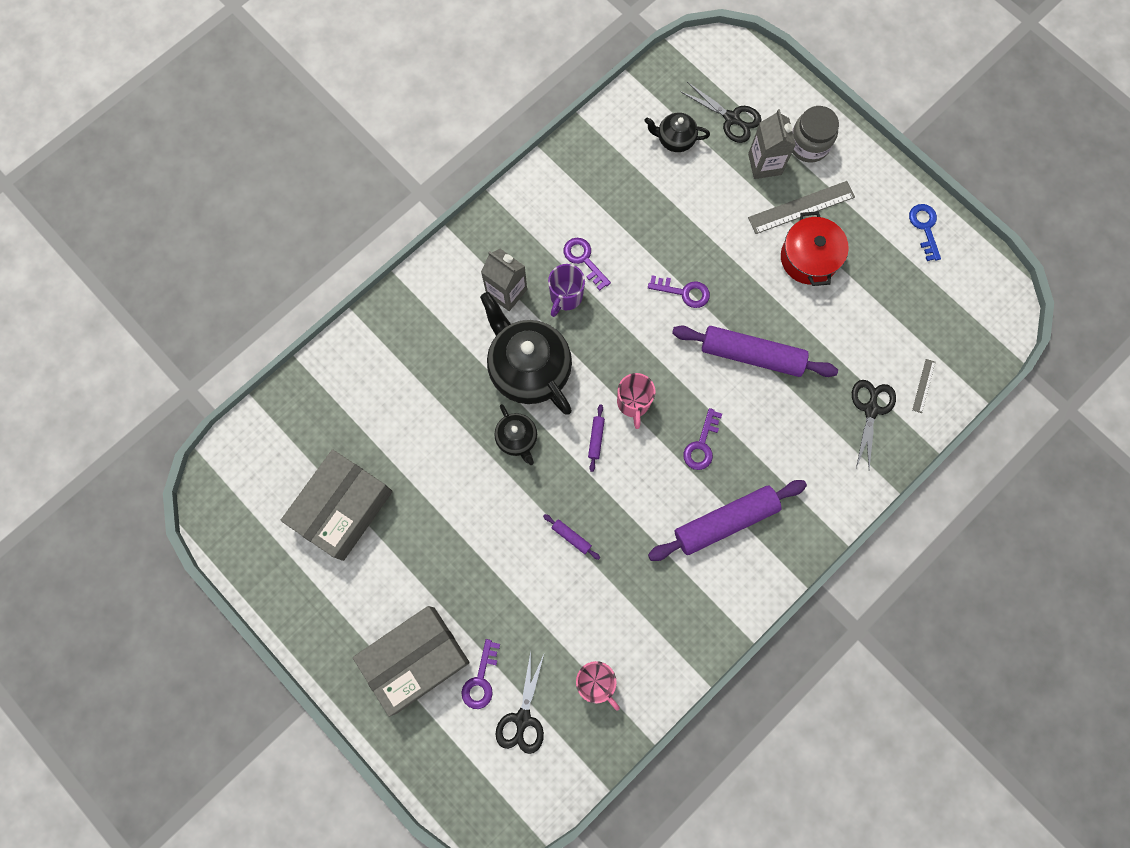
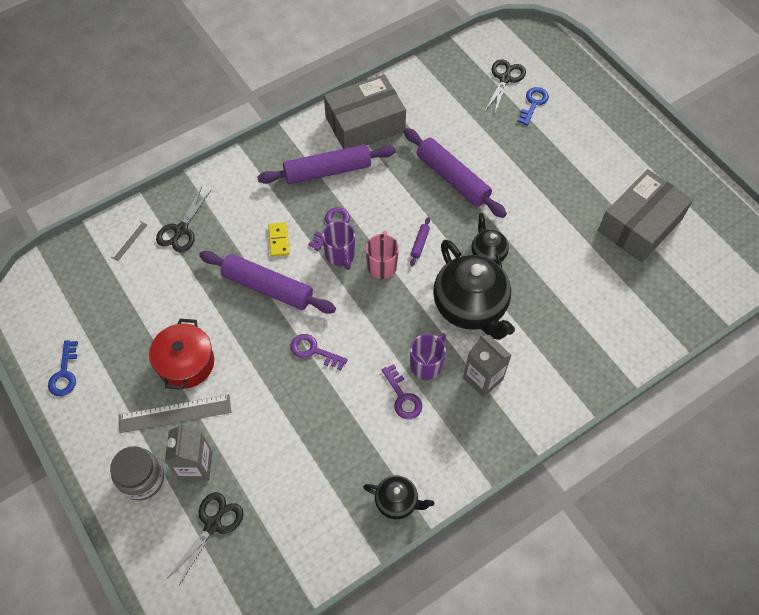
camera: 170 degrees left, 15 degrees down
(415, 659) = (581, 121): grey box -> grey box (365, 124)
(481, 680) = (533, 103): purple key -> blue key
(571, 537) = (452, 179): purple rolling pin -> purple rolling pin, size x2.47
(595, 681) = (449, 91): pink mug -> none
(675, 140) = (281, 510): black teapot -> black teapot (397, 501)
(682, 408) = (340, 255): none -> purple mug
(732, 118) = (213, 524): black scissors -> black scissors turned 75 degrees clockwise
(756, 415) = (279, 240): none -> yellow domino

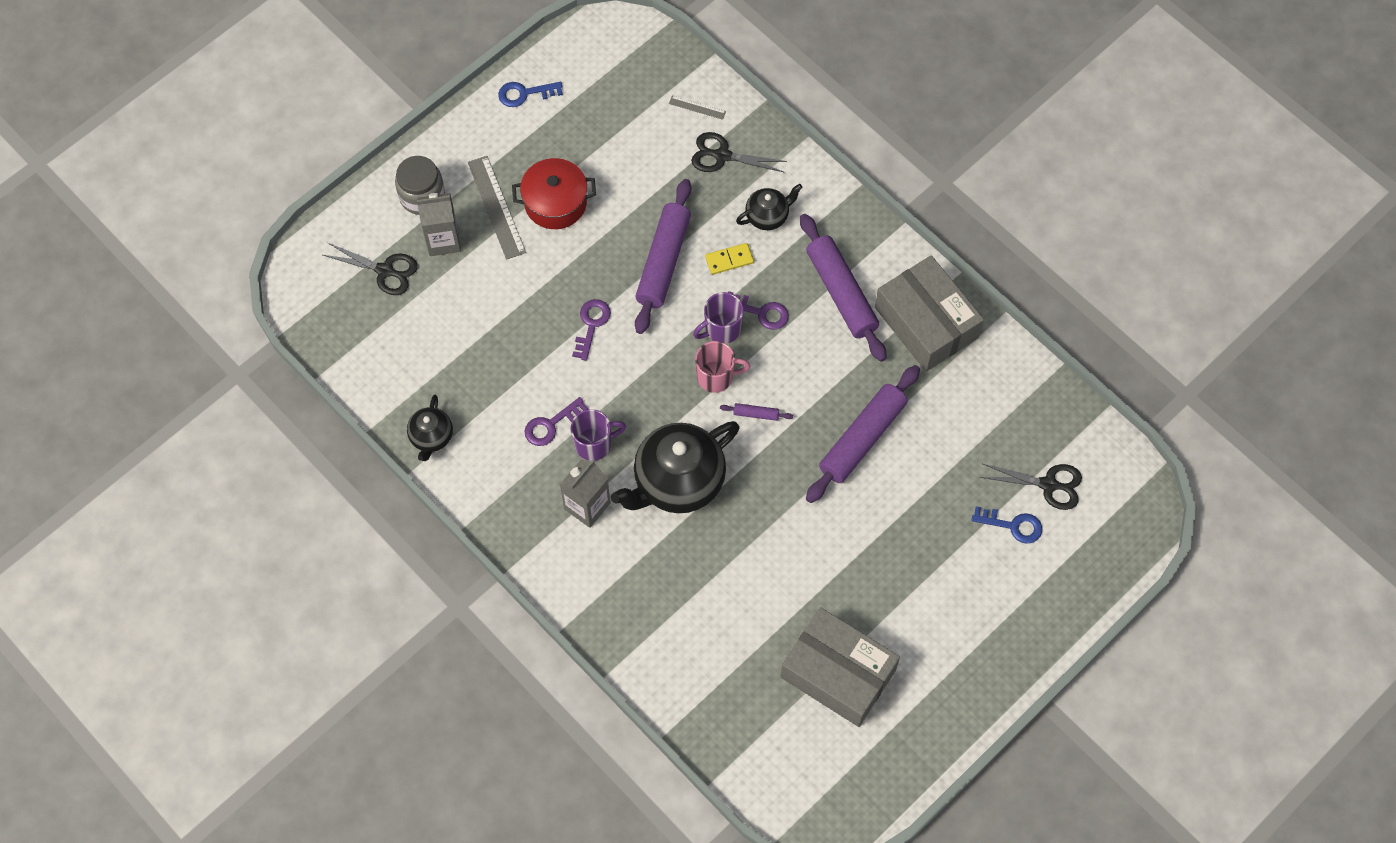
camera: 80 degrees right, 5 degrees up
(426, 365) = (594, 444): purple mug -> purple mug turned 45 degrees counterclockwise
(487, 253) = (757, 493): black teapot -> black teapot (768, 216)

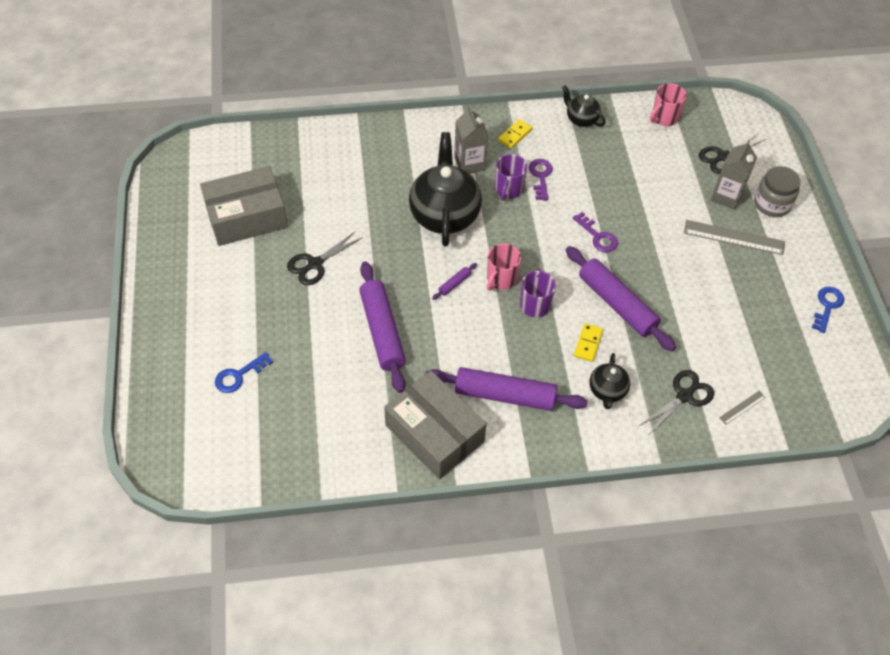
camera: 125 degrees right, 10 degrees down
(366, 357) = (664, 118): none -> pink mug
(508, 488) = (515, 135): none -> yellow domino
(555, 203) = (714, 271): red pot -> none
(761, 312) = (529, 335): purple key -> none
(926, 322) = (434, 433): grey box -> grey box turned 45 degrees clockwise
(1048, 484) = (244, 420): black scissors -> black scissors (315, 264)

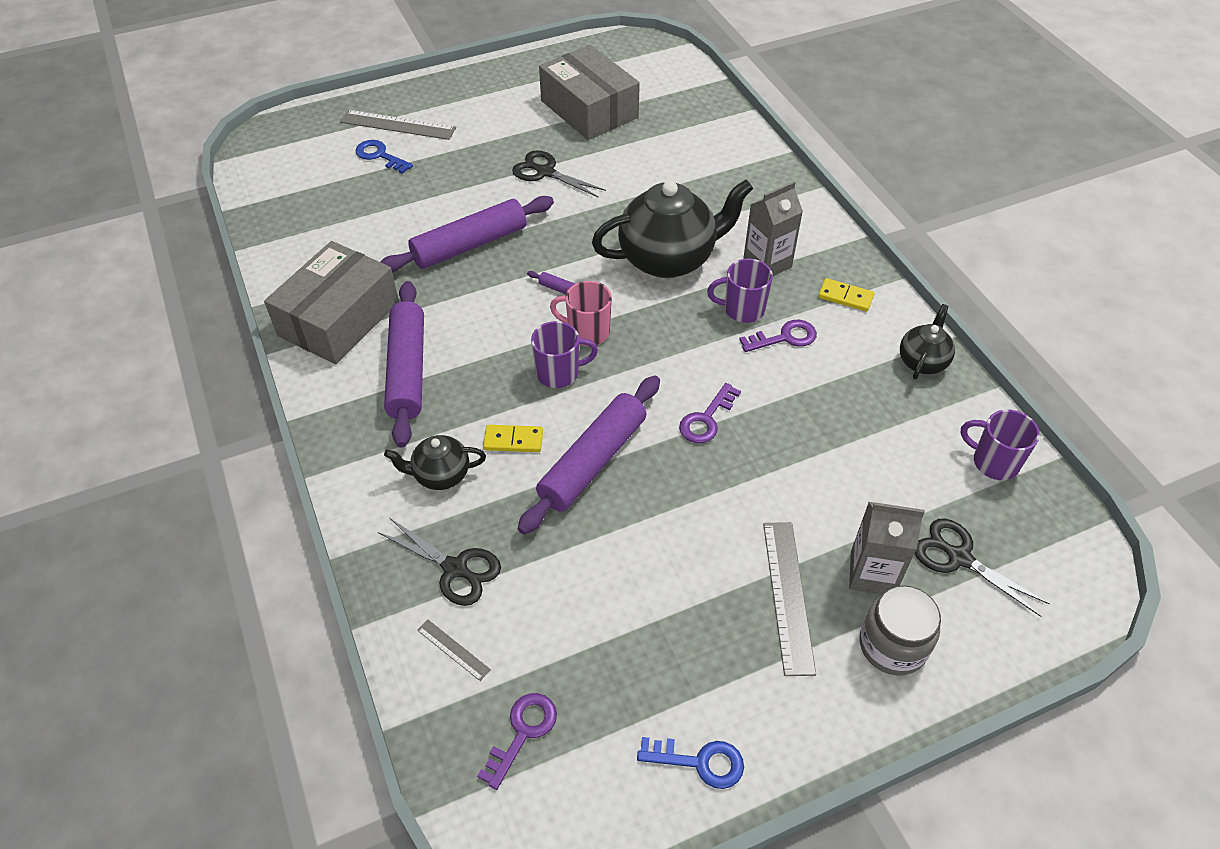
camera: 75 degrees right, 5 degrees down
(200, 355) = (398, 125): none -> grey ruler
(664, 118) = (994, 462): pink mug -> purple mug
(801, 383) = (522, 733): none -> purple key

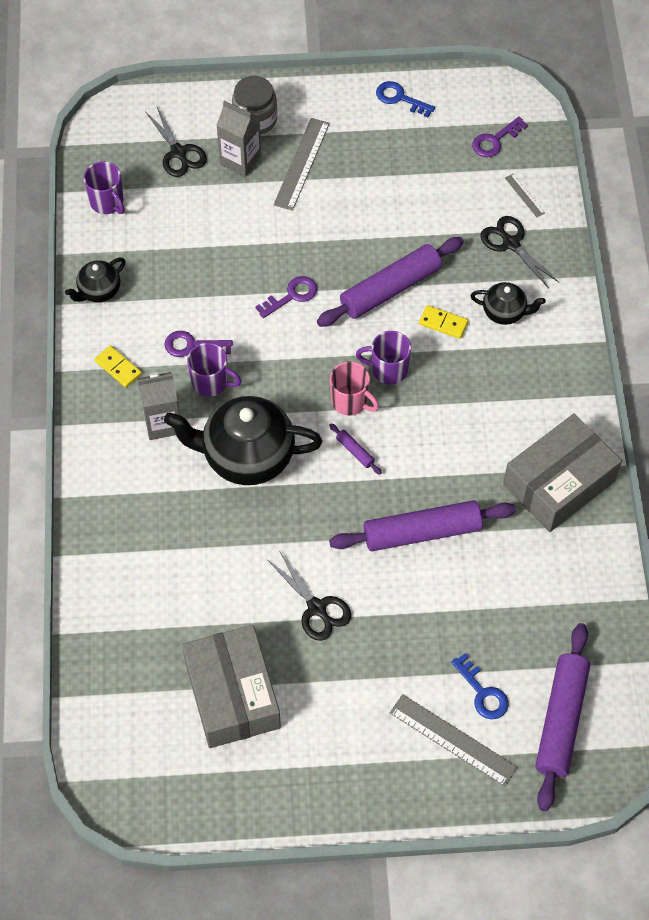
camera: 160 degrees left, 10 degrees up
(408, 370) = (510, 410): purple rolling pin -> purple rolling pin (561, 720)

